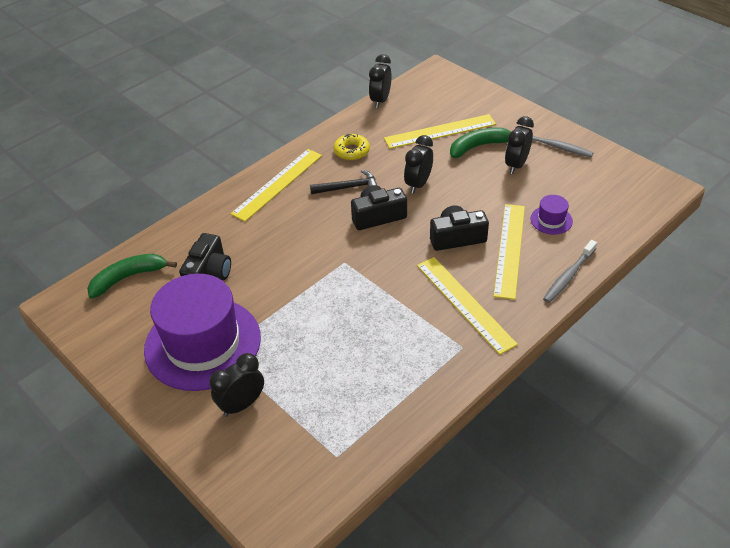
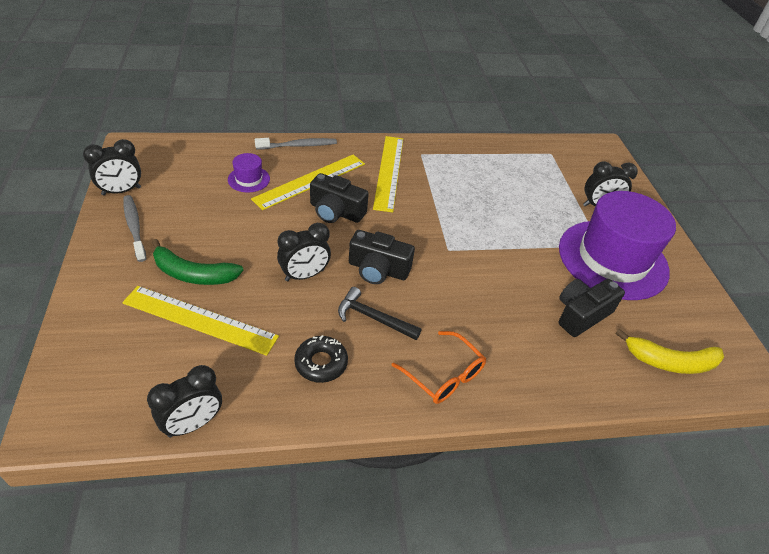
camera: 150 degrees left, 0 degrees up
(128, 278) = (670, 362): green banana -> yellow banana
(278, 184) = (444, 375): yellow ruler -> orange glasses
(351, 151) = (321, 363): yellow donut -> black donut
(516, 165) = (196, 234): black clock -> black clock (121, 191)

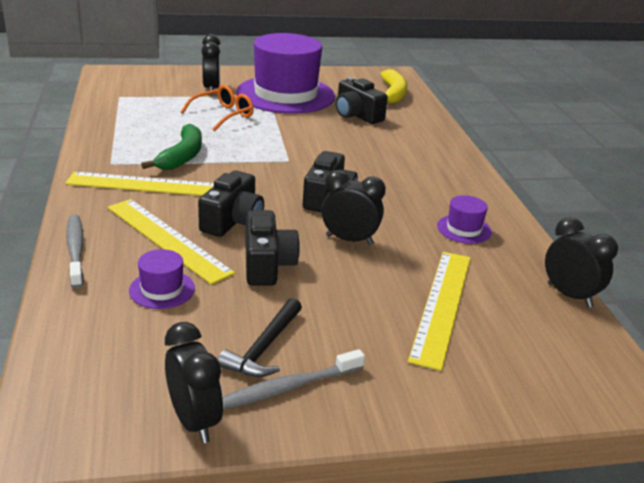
camera: 90 degrees left, 15 degrees down
(193, 274) = (371, 318): green banana -> green banana (182, 156)
(272, 226) = (267, 264): none -> black camera
(304, 275) = (349, 240): black clock -> black clock turned 45 degrees counterclockwise
(321, 363) = (464, 229): black donut -> purple hat
(373, 318) = (397, 202): black hammer -> black hammer (264, 348)
(444, 375) = (448, 173): orange glasses -> orange glasses (223, 115)

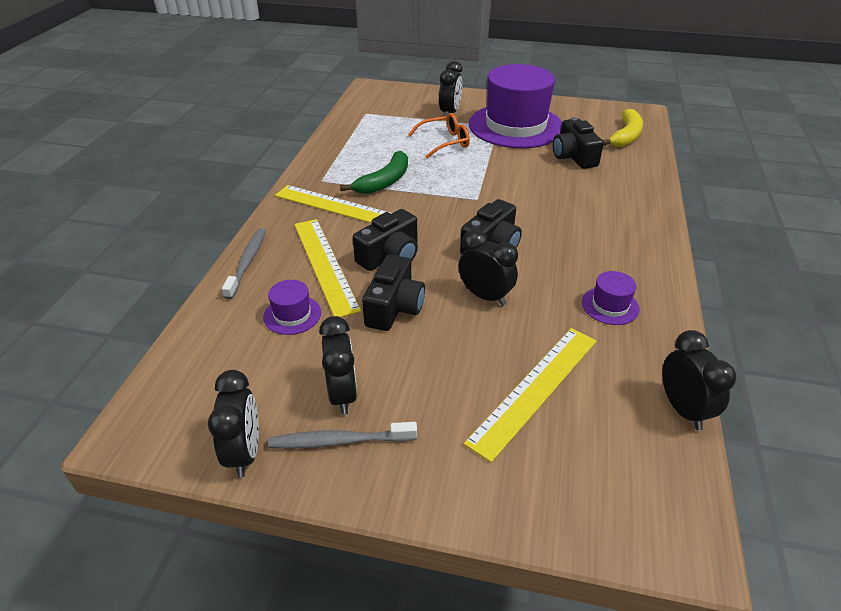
camera: 25 degrees right, 10 degrees up
(264, 348) = (342, 394): black hammer -> black clock

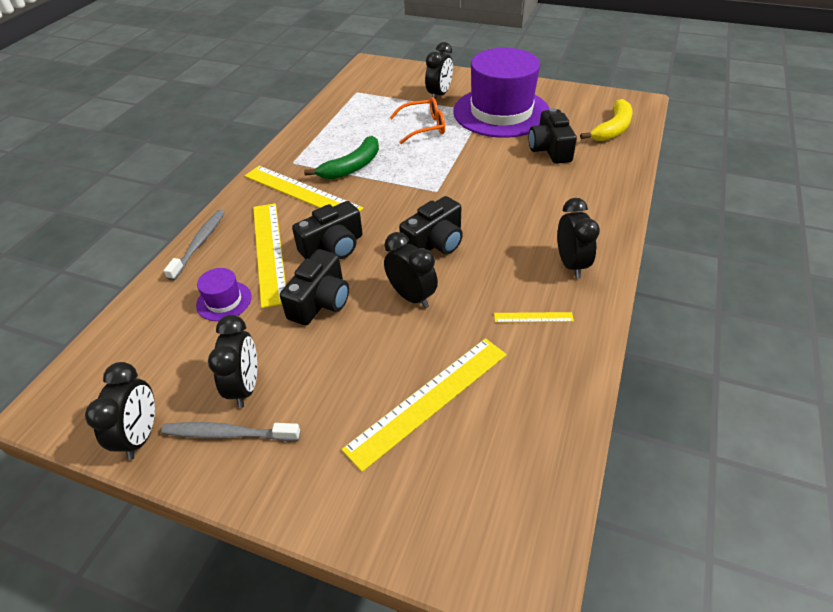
camera: 10 degrees right, 5 degrees up
(610, 306) = (533, 317): purple hat -> yellow ruler
(683, 409) = (571, 437): black clock -> black clock (571, 264)

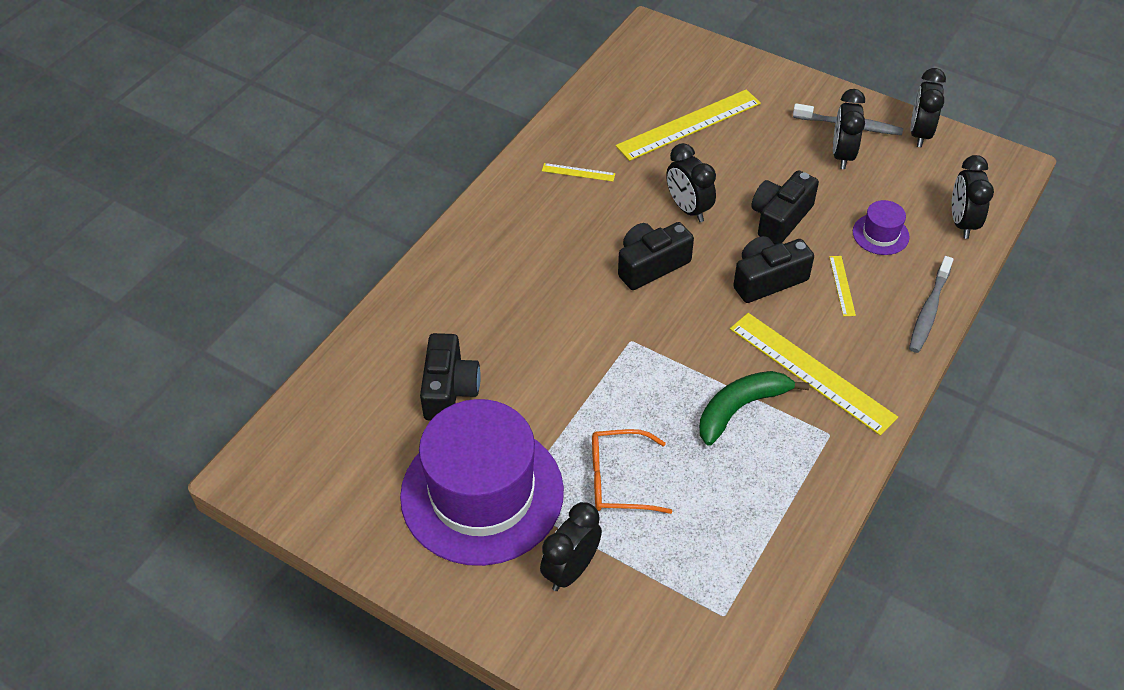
camera: 170 degrees left, 5 degrees up
(269, 251) = (842, 285): yellow ruler -> yellow ruler, size x0.44
(571, 264) = (516, 216): black clock -> black clock (962, 223)
(612, 129) = (335, 415): yellow banana -> none

